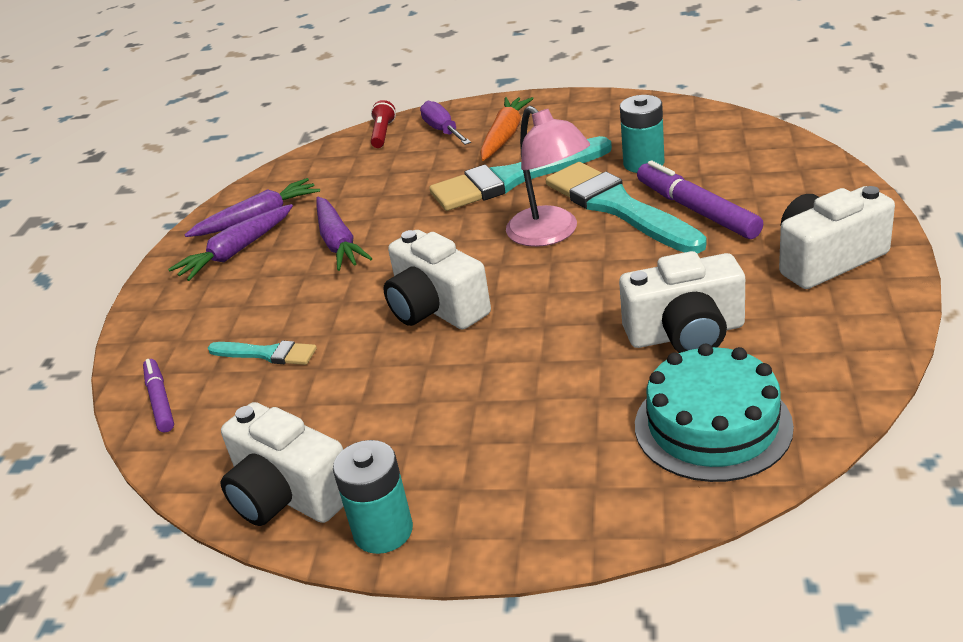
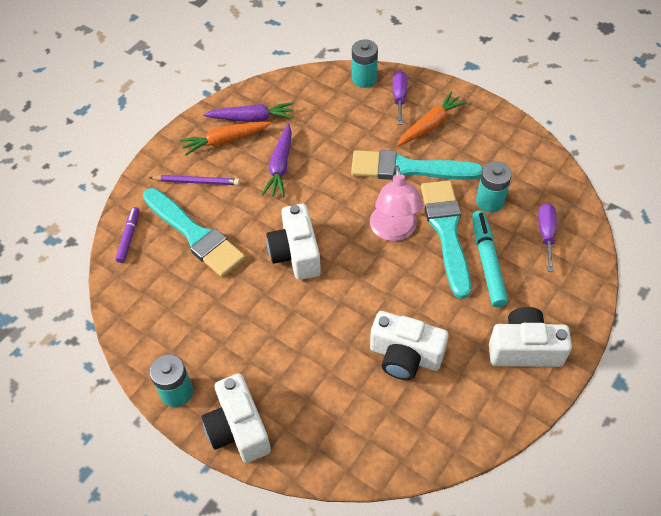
camera: 25 degrees right, 20 degrees up
(225, 304) = (196, 182): none -> purple pencil
(236, 252) = (225, 141): purple carrot -> orange carrot
(267, 354) = (195, 235): turquoise brush -> turquoise brush, size x2.00
(288, 495) = (150, 341): white camera -> white camera (238, 429)
(383, 133) = (364, 79): red flashlight -> turquoise battery
(697, 210) = (487, 262): purple marker -> turquoise marker
(712, 425) = (368, 428): turquoise cake -> none
(739, 161) = (546, 234): none -> purple screwdriver

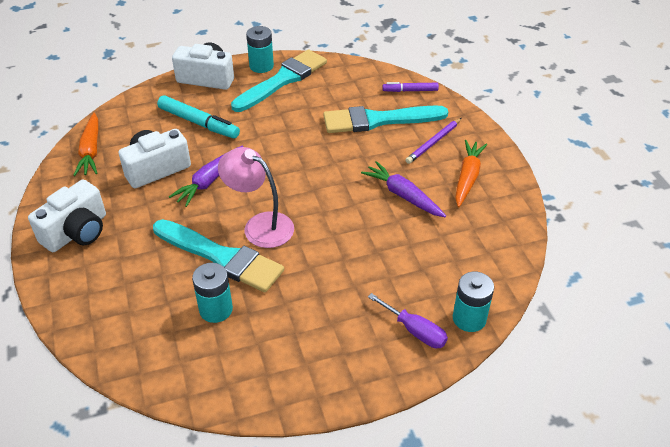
camera: 125 degrees right, 10 degrees down
(129, 237) = (410, 90): purple marker -> purple marker turned 135 degrees clockwise
(252, 118) = (482, 206): purple carrot -> purple carrot (209, 181)
(296, 253) = (303, 160): white camera -> none
(408, 169) = (314, 276): turquoise brush -> turquoise brush (282, 80)
(430, 125) = (351, 330): orange carrot -> orange carrot (91, 151)
(487, 262) = (164, 263): turquoise marker -> turquoise marker (198, 123)
(546, 234) = (139, 323): purple screwdriver -> none

